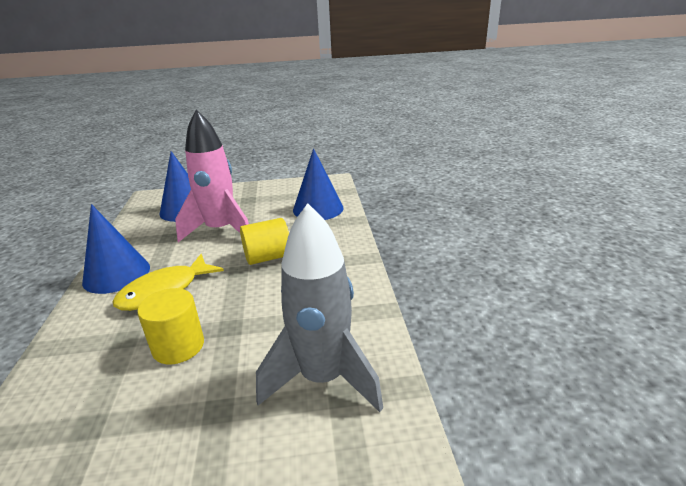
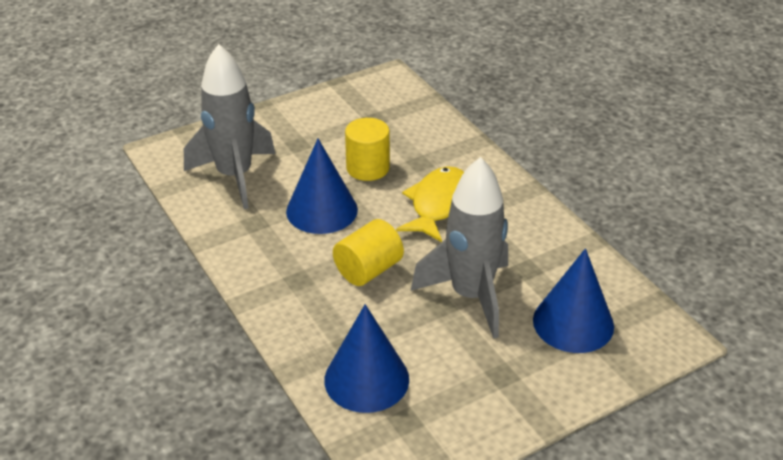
camera: 155 degrees right, 10 degrees up
(116, 274) = (514, 208): blue cone -> blue cone (322, 210)
(221, 231) = (471, 296): pink rocket -> grey rocket

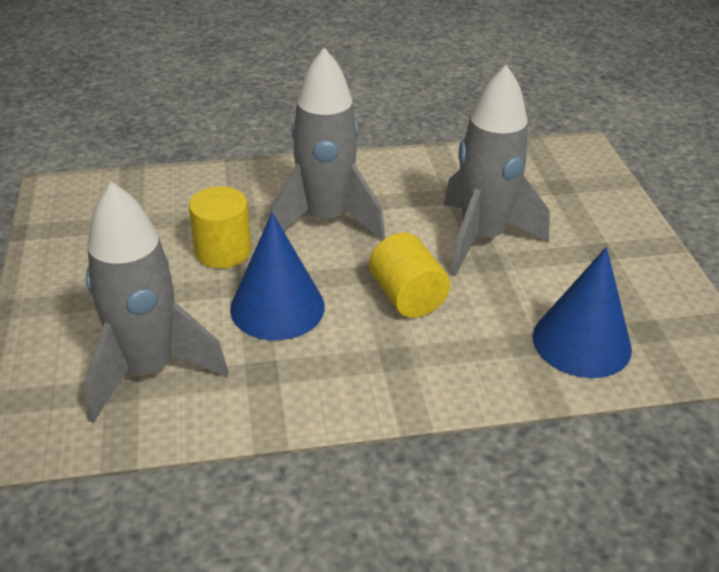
camera: 70 degrees left, 0 degrees up
(437, 204) = (325, 220): yellow fish -> grey rocket
(573, 323) = (544, 191): blue cone -> none

